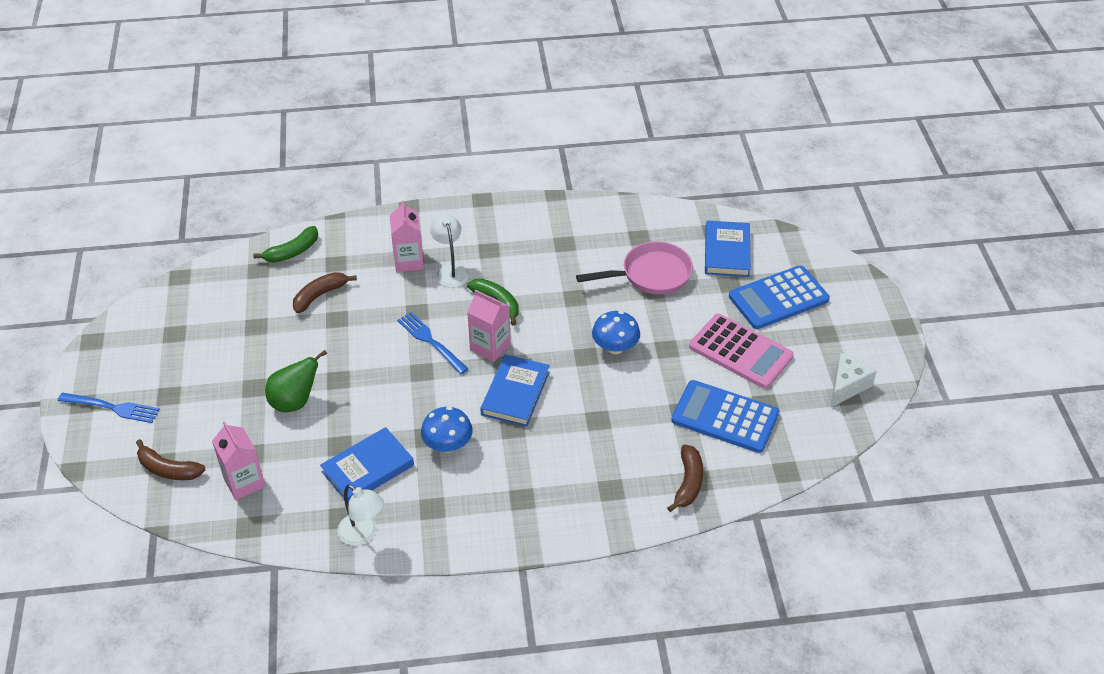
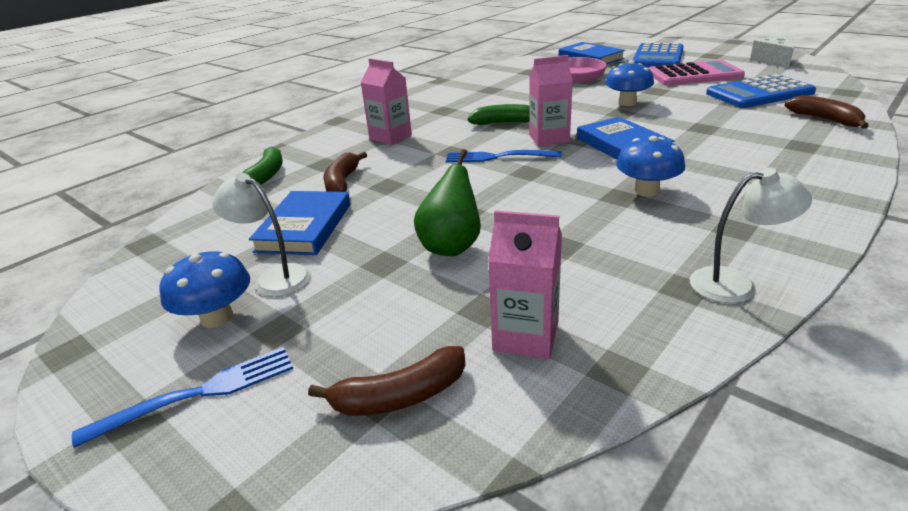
camera: 40 degrees left, 15 degrees down
(156, 366) = (217, 317): none -> blue mushroom
(368, 468) = (623, 242): blue book -> blue book (304, 227)
(451, 271) = (435, 127): white lamp -> white lamp (274, 277)

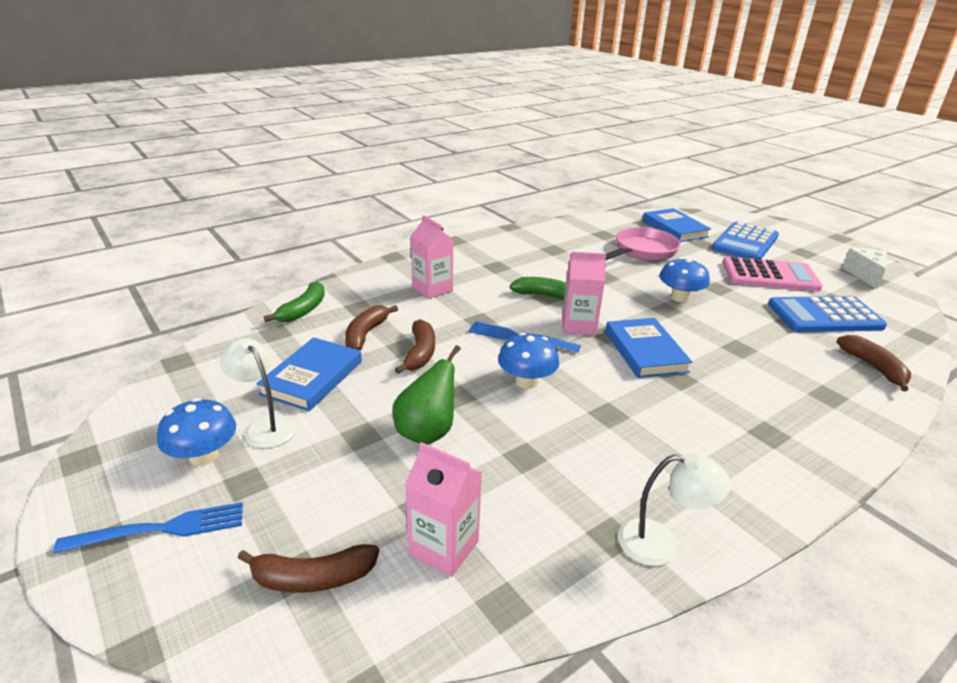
camera: 10 degrees right, 0 degrees up
(407, 187) = (420, 353): none -> brown banana
(646, 191) = (638, 413): blue mushroom -> blue mushroom (526, 382)

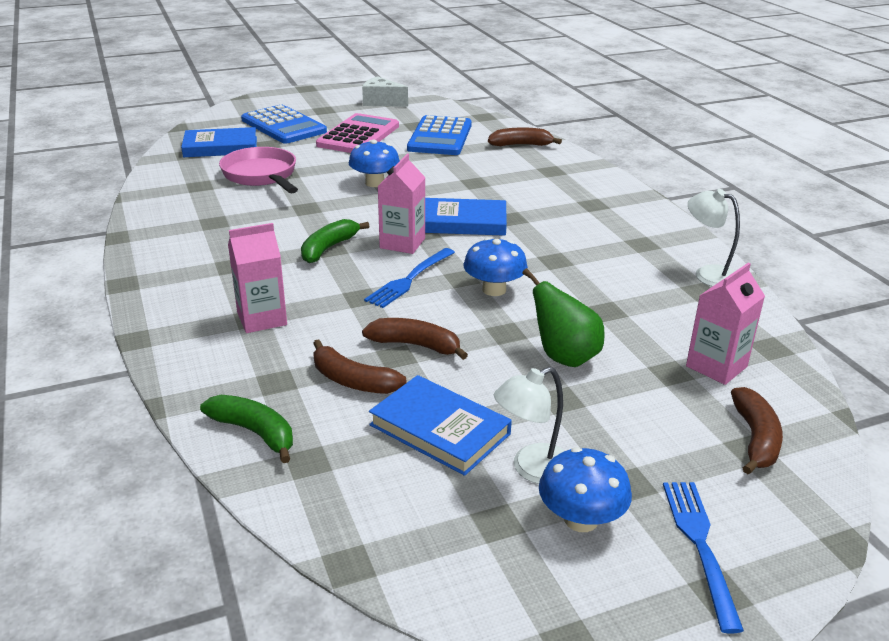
camera: 75 degrees left, 0 degrees up
(661, 544) = (708, 274): white lamp -> white lamp turned 75 degrees counterclockwise

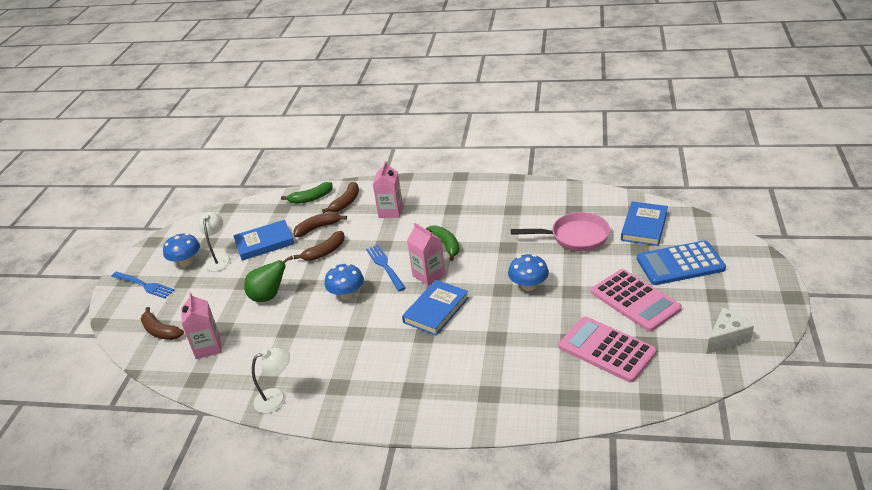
camera: 125 degrees right, 5 degrees up
(440, 137) = (606, 349): blue calculator -> pink calculator
(521, 145) = (558, 398): brown banana -> brown banana (346, 202)

